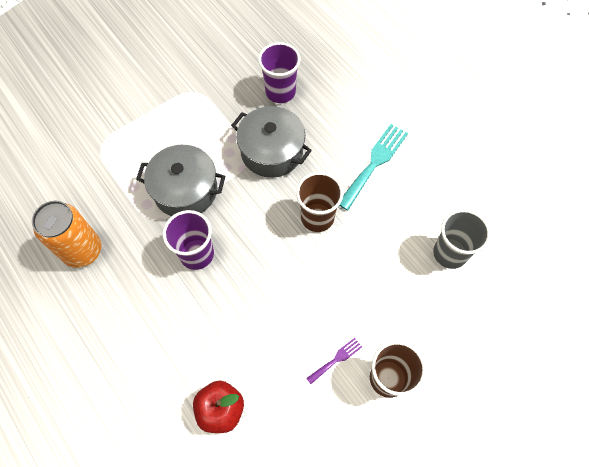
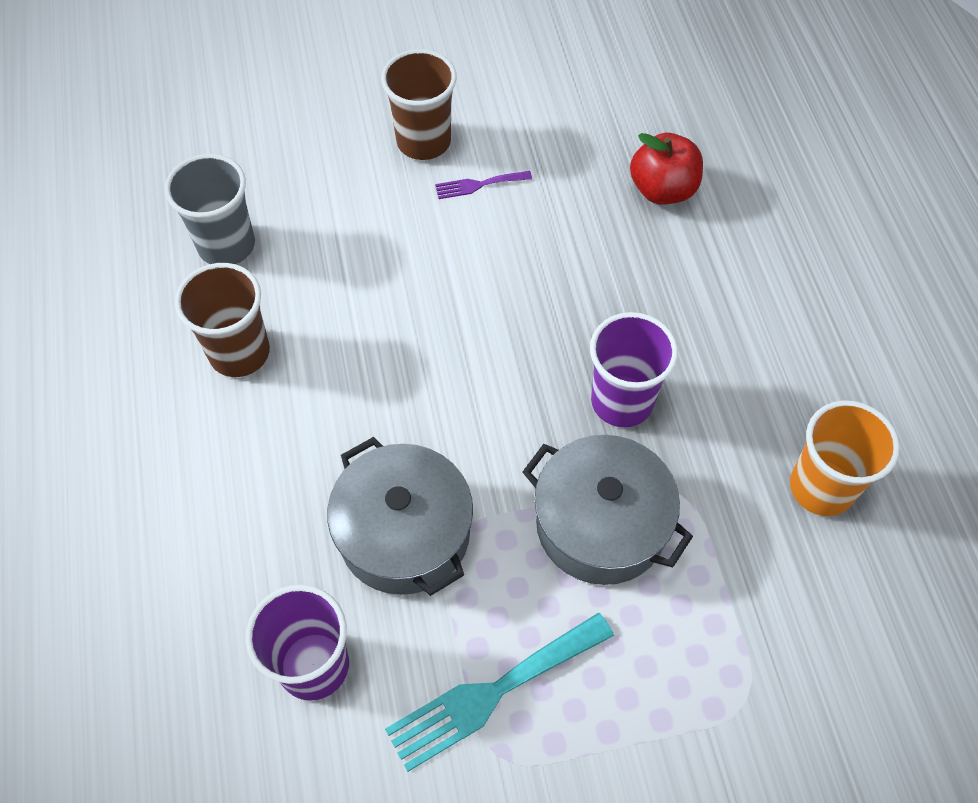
camera: 155 degrees left, 5 degrees down
(83, 251) = (821, 487): orange can -> orange cup
(317, 217) = (392, 378): brown cup -> brown cup (239, 352)
(374, 163) = (234, 430): turquoise fork -> turquoise fork (492, 693)

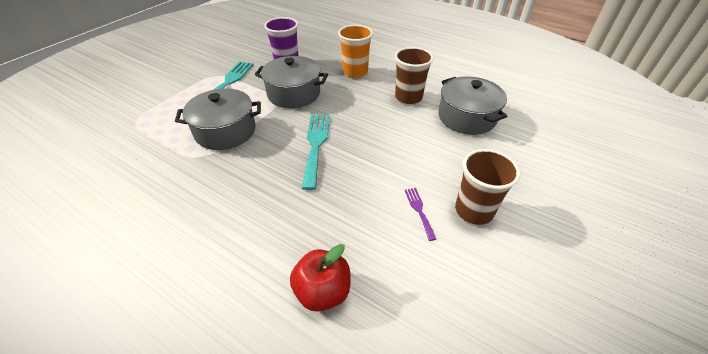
camera: 135 degrees right, 15 degrees down
(226, 245) = (466, 117): grey cup -> grey pot
(478, 185) = (419, 210): purple fork -> purple fork turned 45 degrees counterclockwise
(491, 373) = (316, 145): none -> turquoise fork
(622, 401) = (250, 170): purple cup -> none
(821, 487) = (127, 197): orange cup -> orange cup (355, 72)

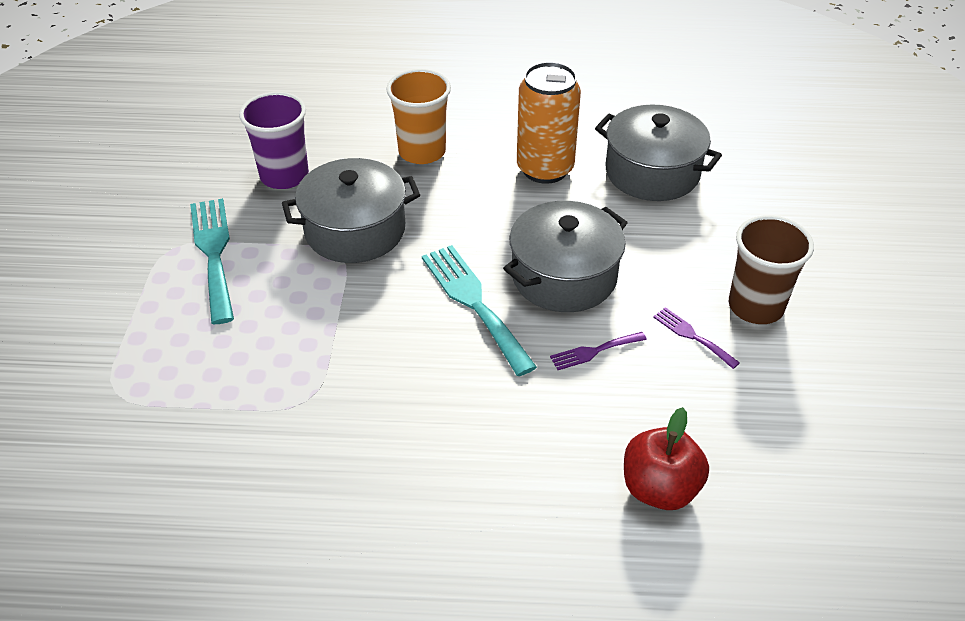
camera: 30 degrees left, 0 degrees up
(225, 131) = (305, 341): grey pot -> grey pot (564, 276)
(355, 194) = (594, 351): none -> purple fork
(408, 97) = (545, 169): brown cup -> orange can

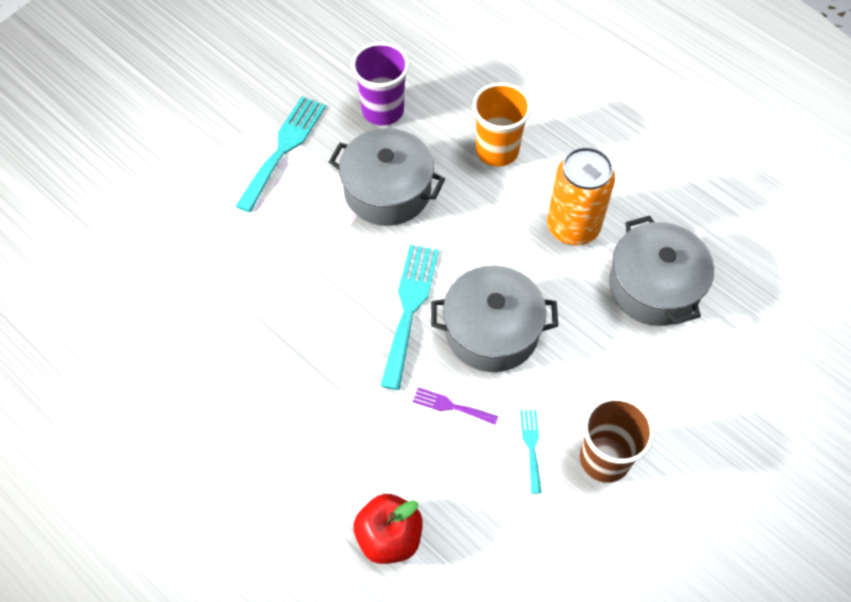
camera: 40 degrees right, 15 degrees up
(692, 336) = (531, 446): purple fork -> turquoise fork

